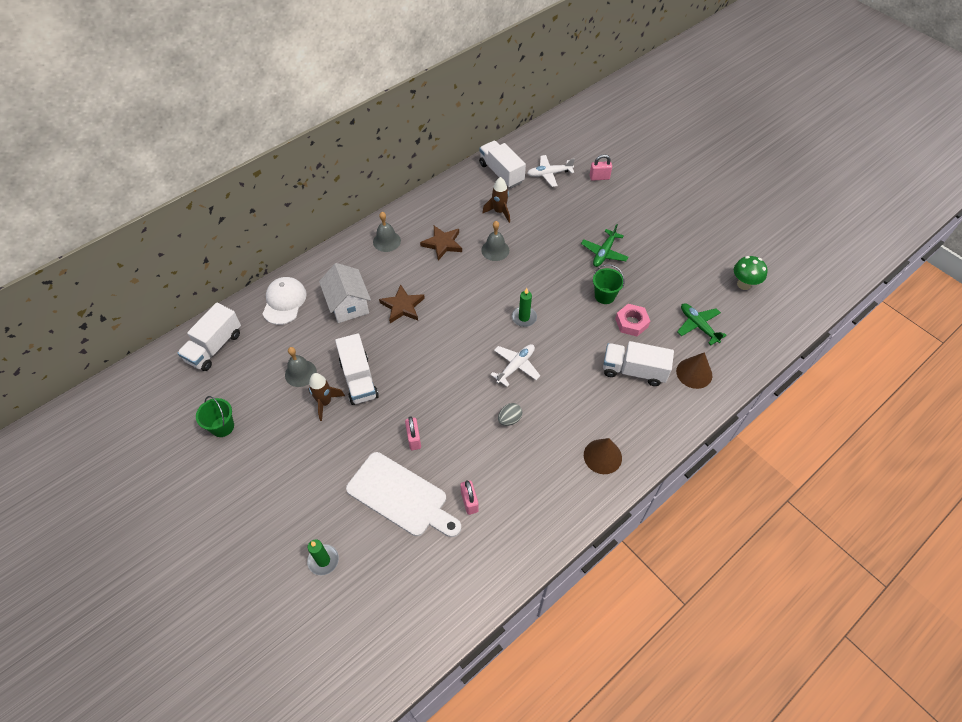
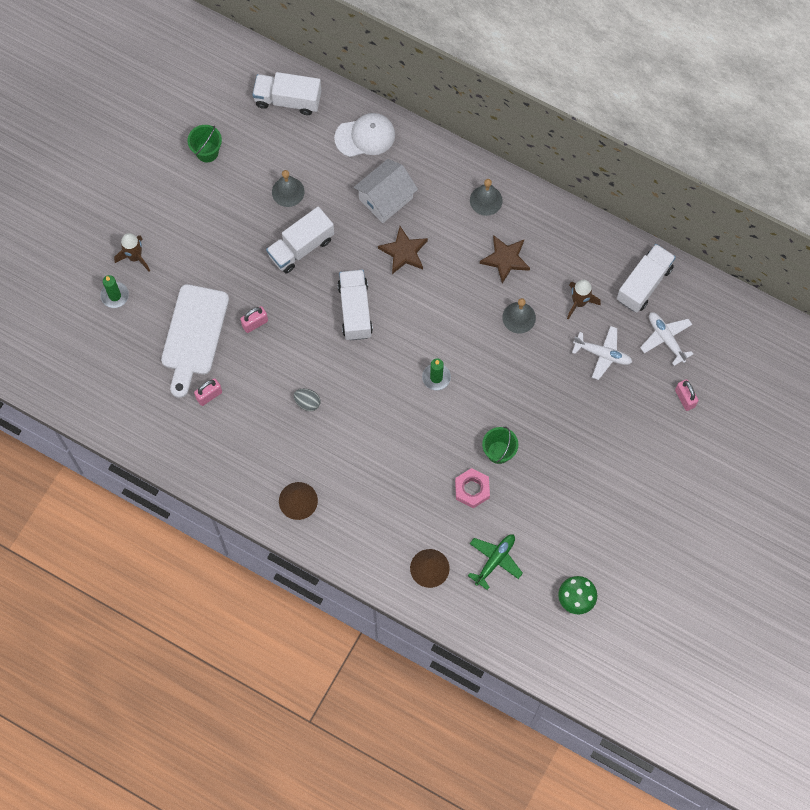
camera: 70 degrees right, 15 degrees up
(325, 402) = (264, 228): brown rocket -> brown rocket (135, 257)
(516, 366) = (371, 389): white plane -> white plane (603, 354)
(604, 253) = (562, 435): green plane -> none
(634, 371) = (409, 506): white truck -> white truck (355, 310)

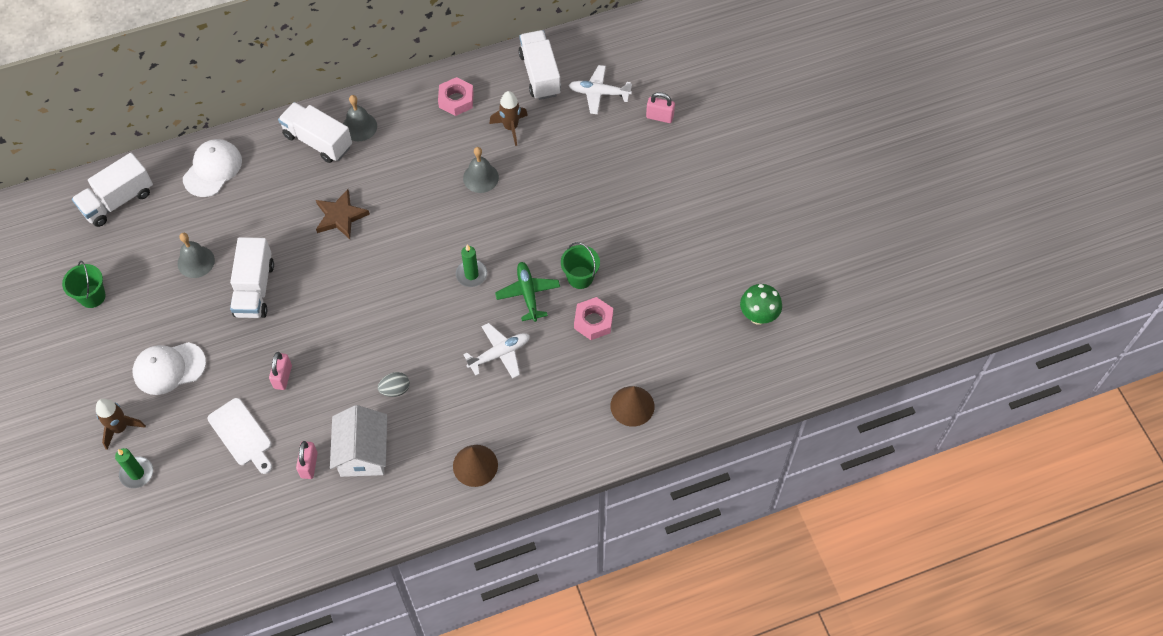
camera: 50 degrees left, 10 degrees down
(194, 335) = (242, 435): white cutting board -> white cutting board, size x0.64
(199, 247) = (169, 368): none -> white cap
(355, 310) = (352, 290): white truck -> white truck (318, 141)
(386, 198) = (281, 195): white house -> white house (363, 452)
(495, 560) = (670, 350): green plane -> green plane (528, 294)
(505, 259) = (422, 150): brown star -> none
(568, 245) = (456, 100): none -> pink nut
(603, 354) = (569, 144): white plane -> white plane (500, 354)

